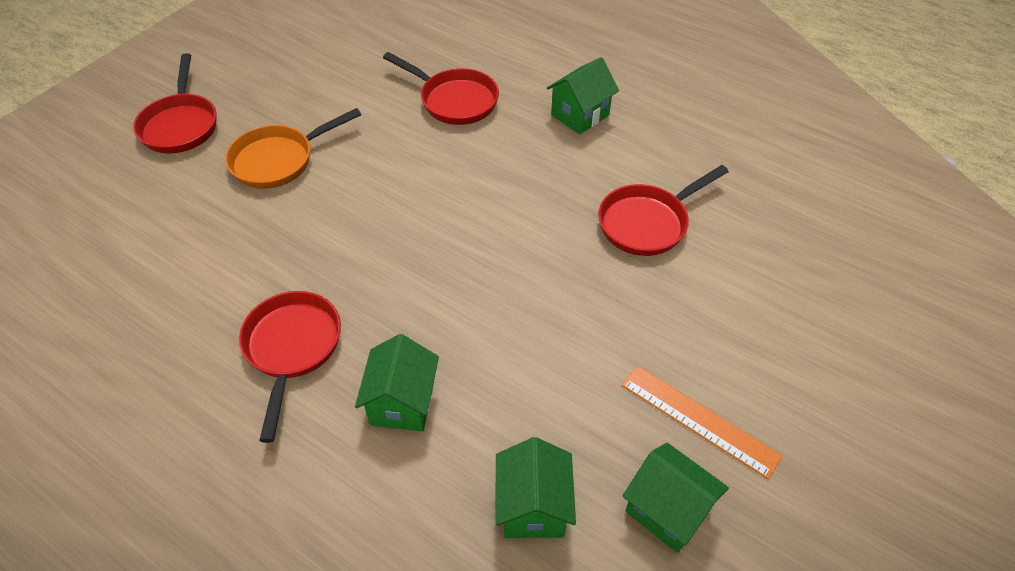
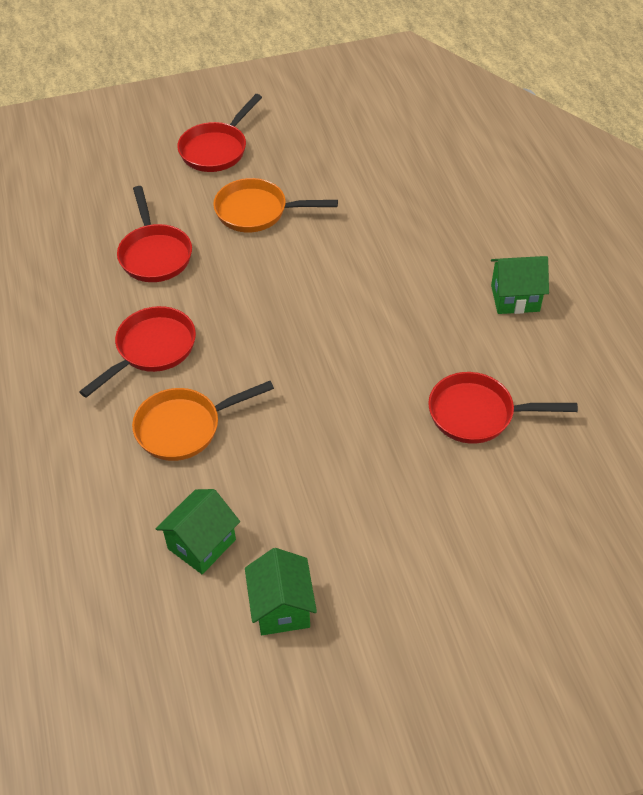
camera: 40 degrees right, 0 degrees up
(402, 403) = (185, 427): green house -> orange pan
(454, 100) = (426, 232): red pan -> red pan (155, 254)
(699, 420) = (364, 570): orange ruler -> none

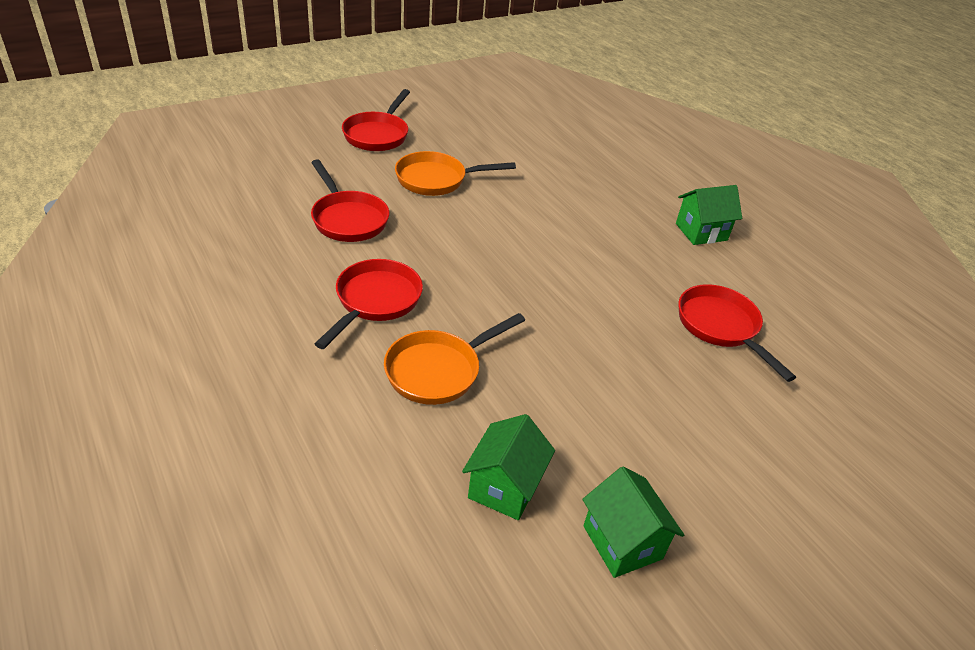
camera: 20 degrees left, 10 degrees down
(478, 414) = (721, 327): red pan -> red pan turned 75 degrees clockwise

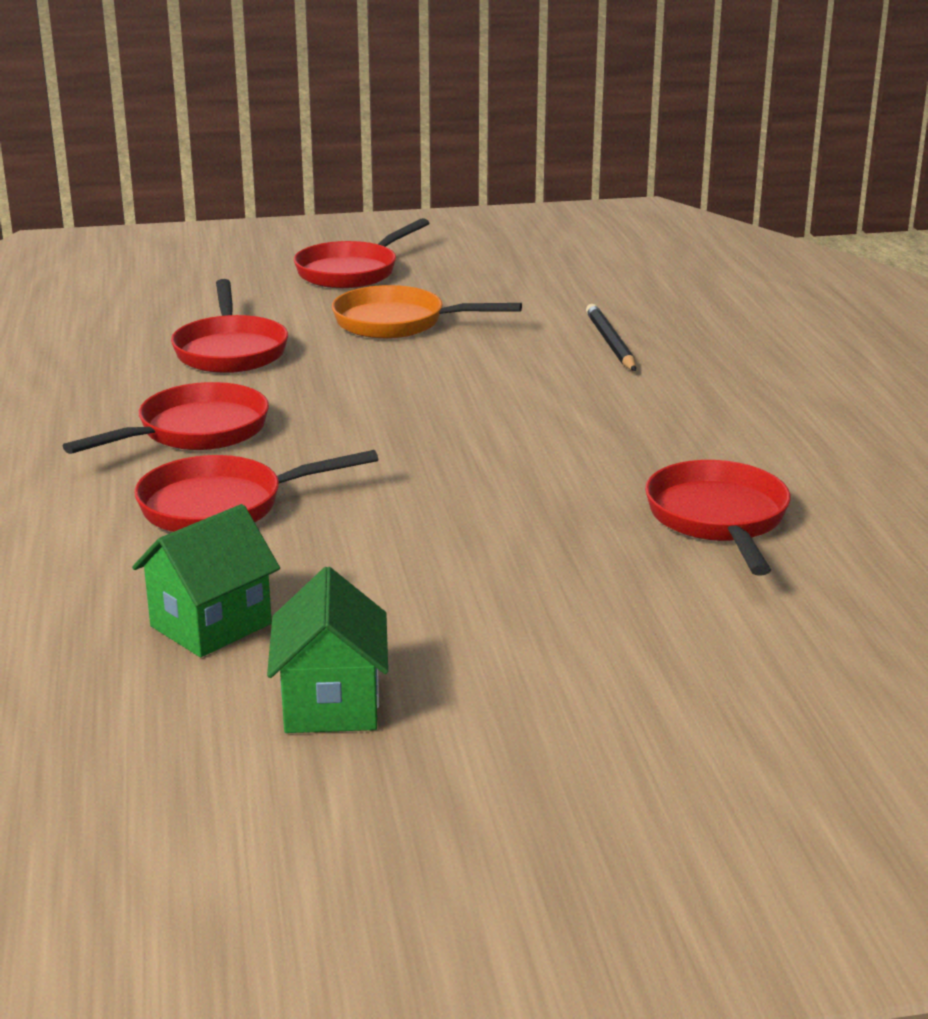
camera: 25 degrees right, 15 degrees down
(438, 370) = (222, 506): orange pan -> red pan
(568, 183) = (610, 342): none -> black pencil
(701, 232) = (792, 415): green house -> none

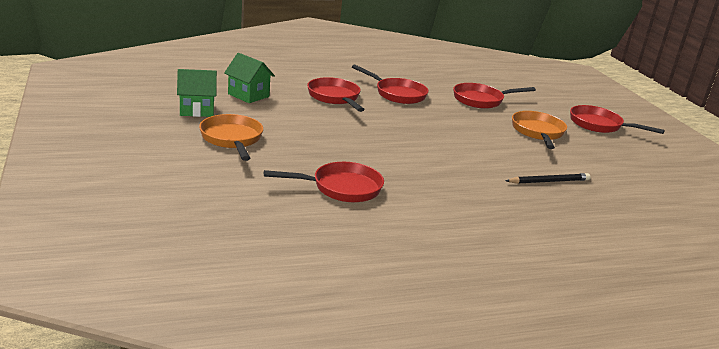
camera: 80 degrees right, 0 degrees up
(517, 644) = (232, 139): none -> orange pan

